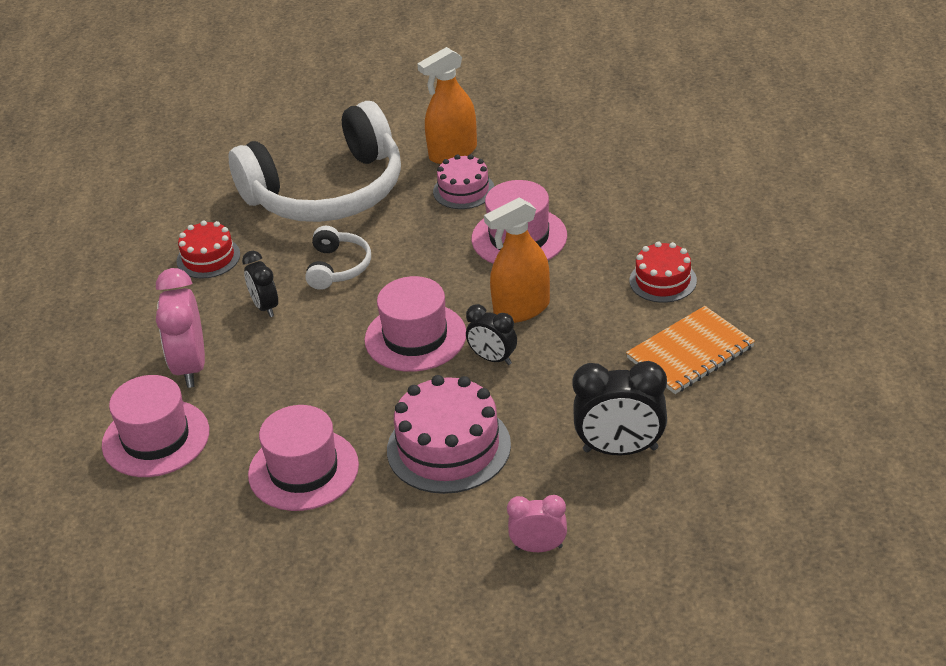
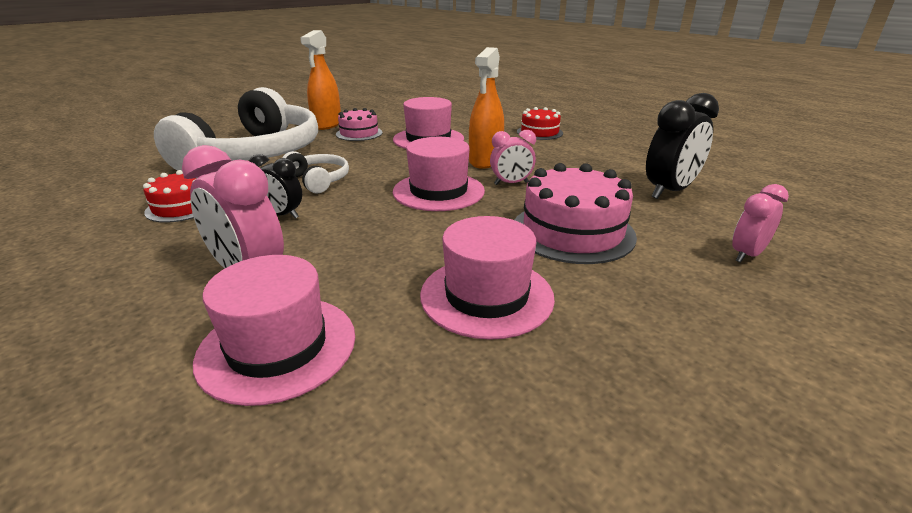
camera: 45 degrees left, 10 degrees down
(493, 359) = (511, 183): black clock -> pink clock
(690, 352) = (610, 148): orange notebook -> none

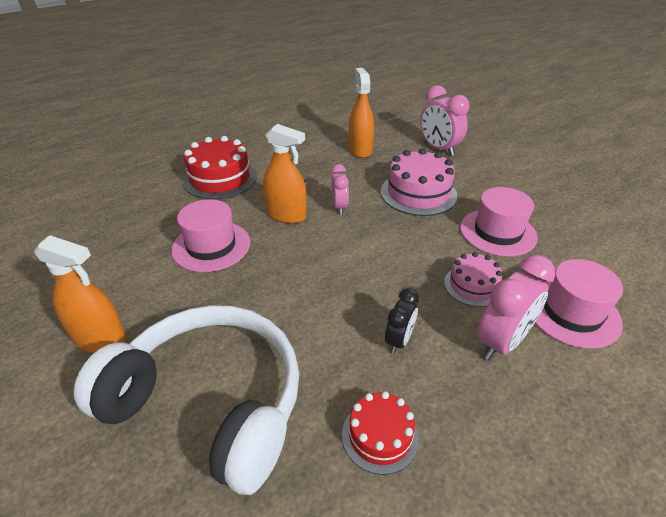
camera: 85 degrees left, 10 degrees up
(318, 180) = (315, 324): white headphones -> none
(359, 133) = (162, 302): pink cake -> pink cake (473, 285)
(438, 191) = (351, 244): pink hat -> none
(539, 132) = (220, 179): red cake -> red cake, size x1.68
(669, 191) = (360, 150): black clock -> orange spray bottle
(746, 255) = (438, 149): pink clock -> pink clock, size x1.67

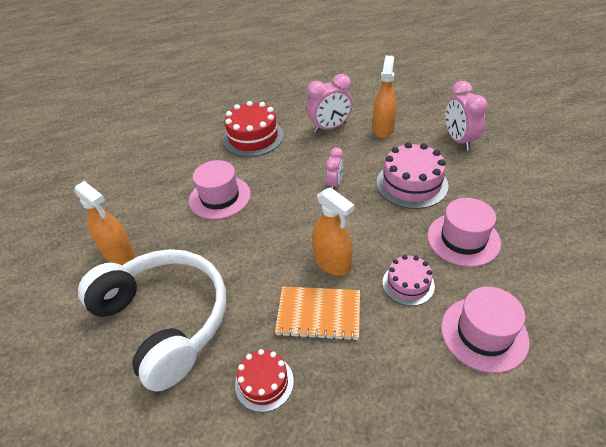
camera: 25 degrees right, 5 degrees up
(286, 215) = (288, 182): orange spray bottle -> orange spray bottle (332, 262)
(399, 340) = (318, 314): black clock -> orange notebook
(501, 342) = (402, 341): pink clock -> pink clock (330, 128)

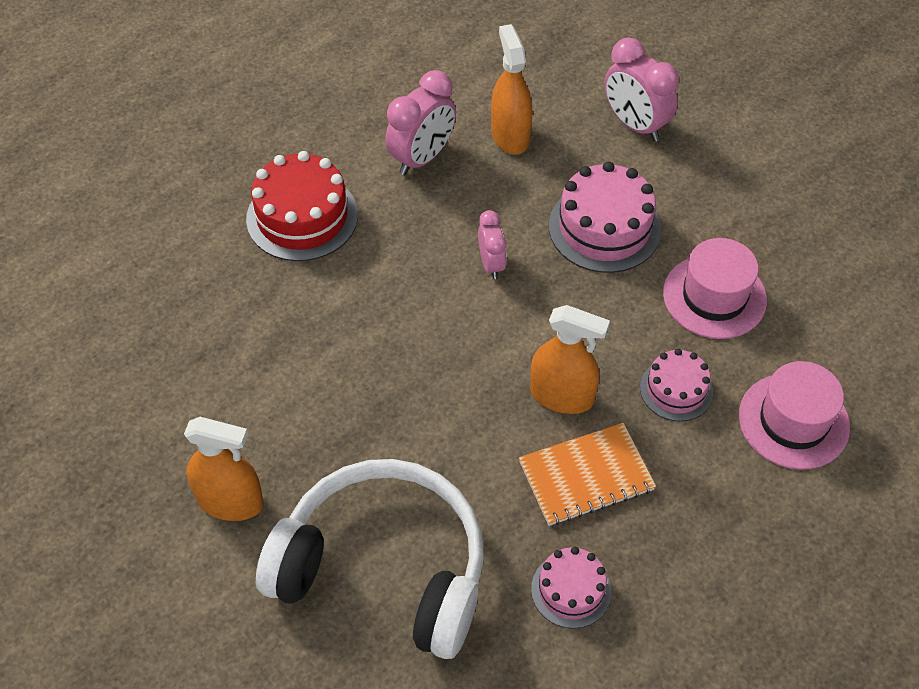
camera: 30 degrees left, 10 degrees up
(220, 197) = (325, 349): pink hat -> none
(264, 382) = (571, 590): red cake -> pink cake

